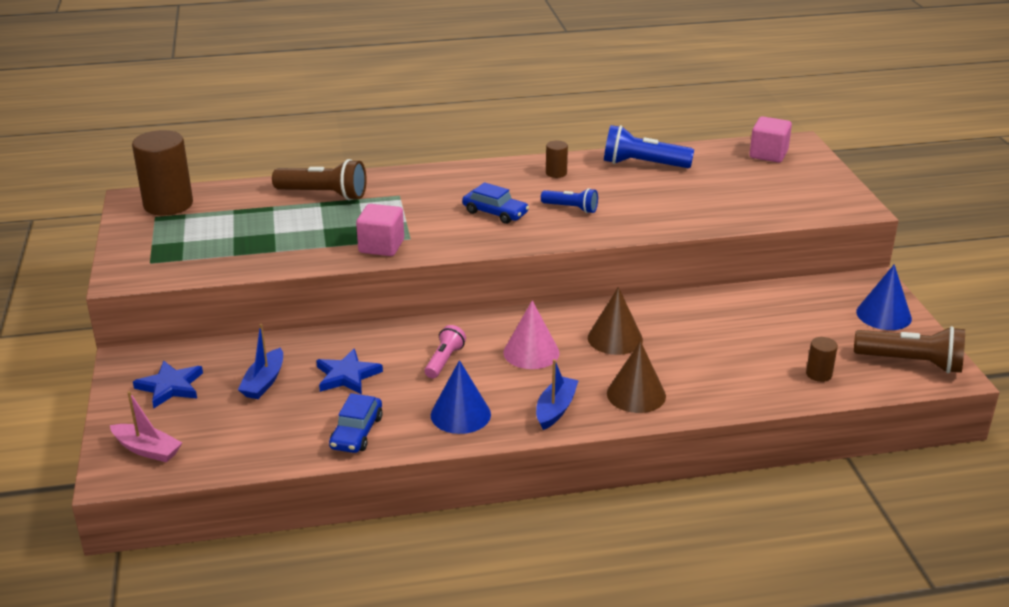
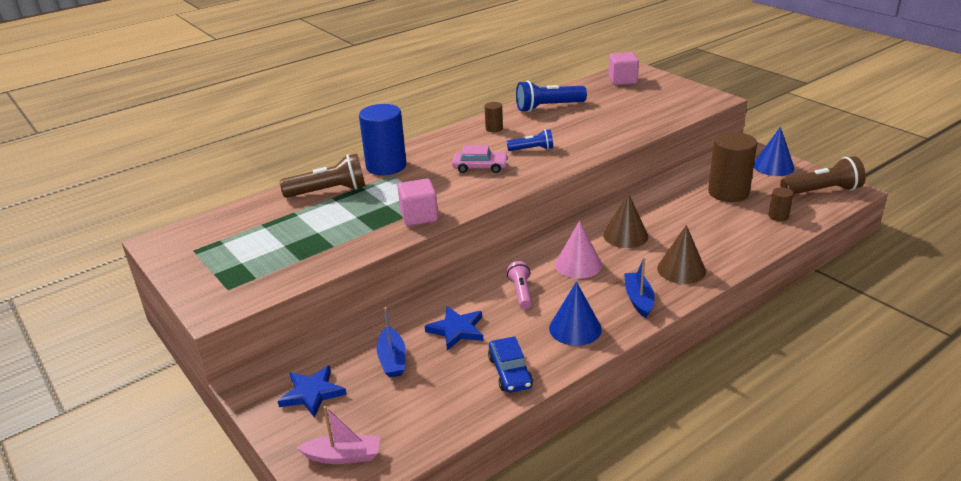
camera: 25 degrees left, 0 degrees up
(168, 204) = (196, 237): brown cylinder -> brown cylinder (728, 192)
(403, 184) = (386, 166): none -> blue cylinder
(495, 213) = (480, 167): blue car -> pink car

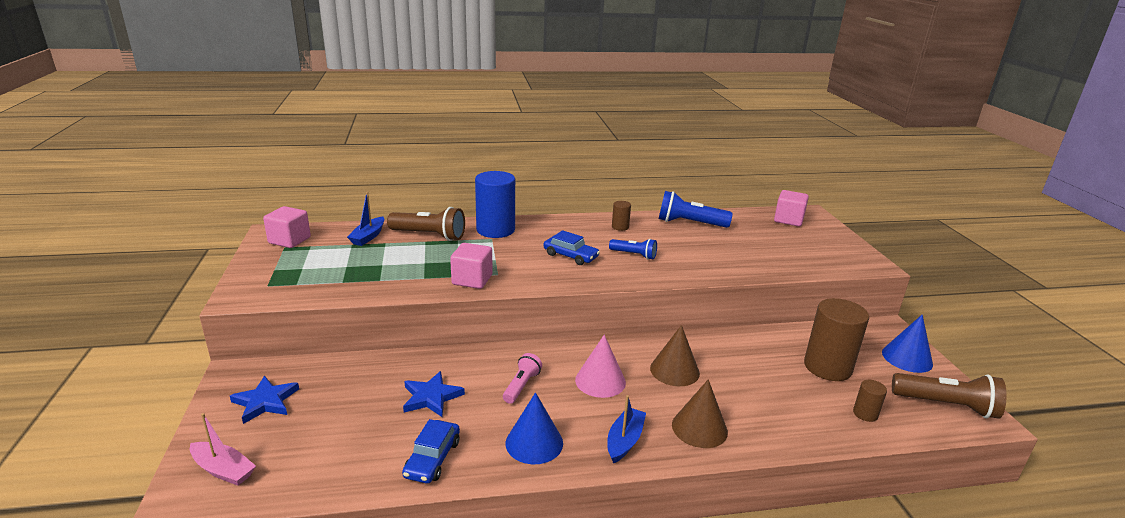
camera: 25 degrees right, 5 degrees down
(190, 242) = (289, 240): none -> pink cube
(392, 359) = (353, 400): blue boat -> blue boat (368, 237)
(480, 167) = (570, 256): pink car -> blue car

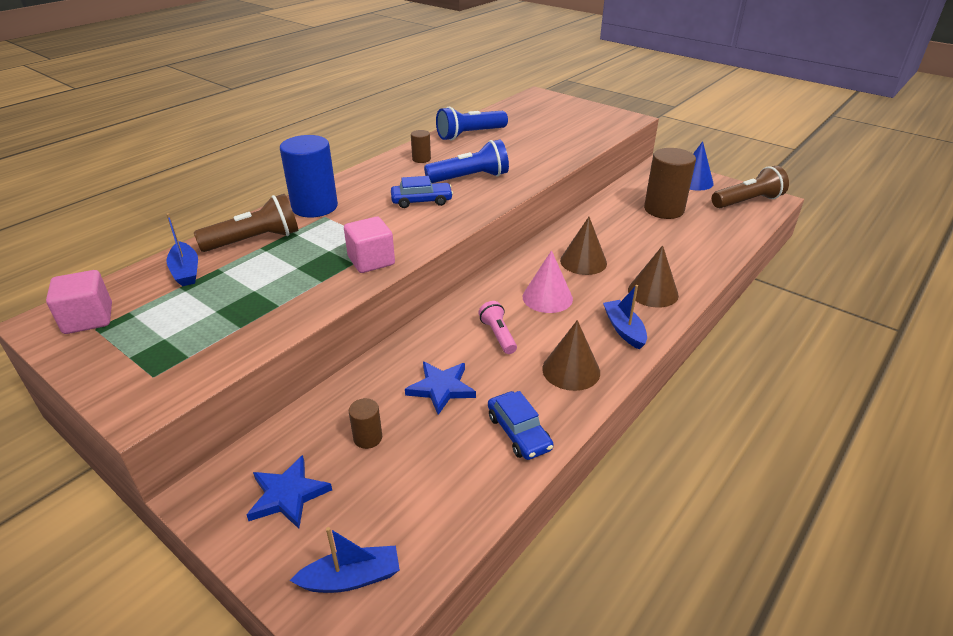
camera: 40 degrees left, 10 degrees up
(223, 470) = (351, 578): pink boat -> blue boat
(534, 443) = (571, 370): blue cone -> brown cone
(634, 255) = (470, 178): blue flashlight -> blue flashlight, size x1.67
(788, 220) = (533, 105): pink cube -> none
(865, 414) = (720, 229): brown cylinder -> brown cylinder (368, 438)

